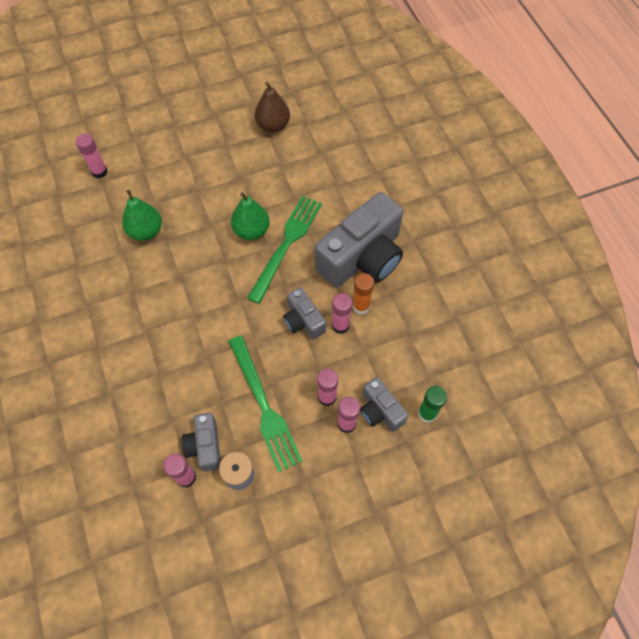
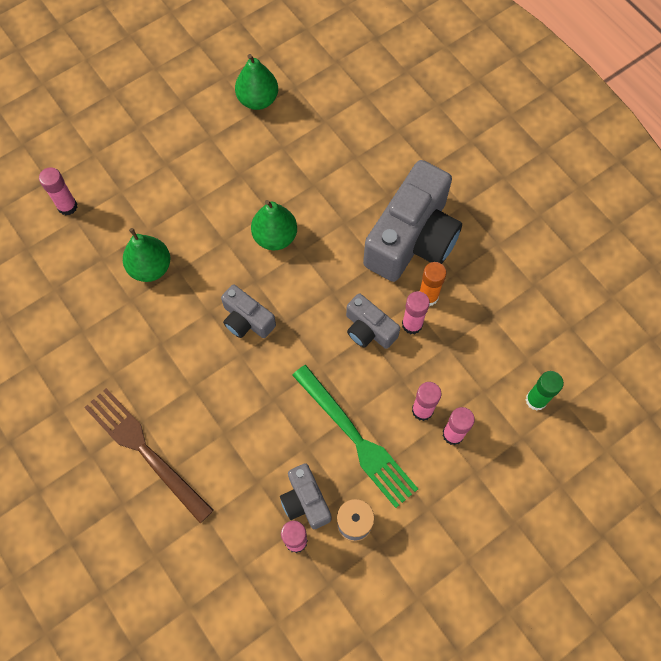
camera: 15 degrees left, 5 degrees up
(91, 371) = (145, 450): none -> brown fork
(273, 125) = (258, 100): brown pear -> green pear
(286, 244) = (321, 243): green fork -> none
(380, 410) = (484, 410): grey camera -> grey camera (247, 320)

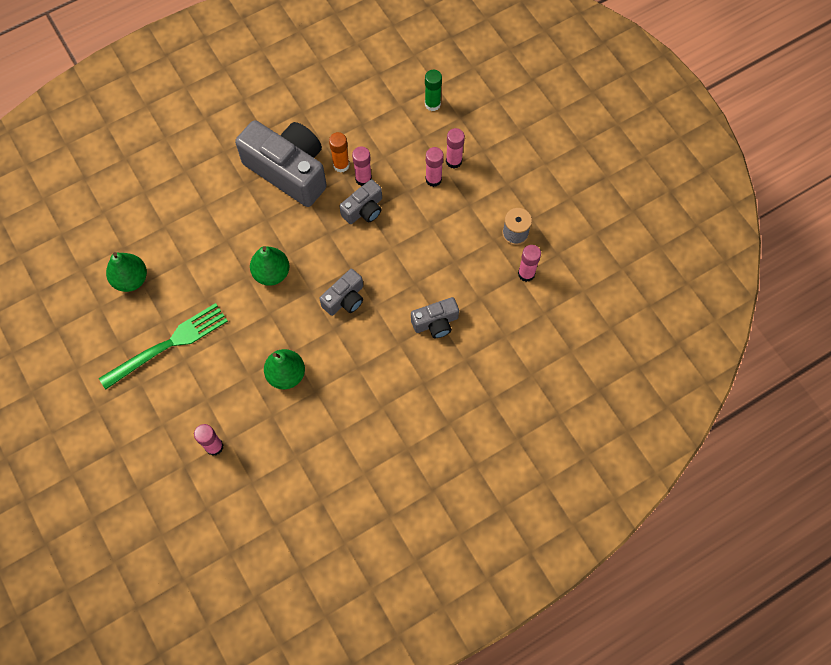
camera: 85 degrees left, 0 degrees up
(145, 450) = (448, 381): brown fork -> none
(305, 501) = (496, 265): grey camera -> grey camera (435, 323)
(356, 439) = (452, 226): green fork -> green fork (169, 344)

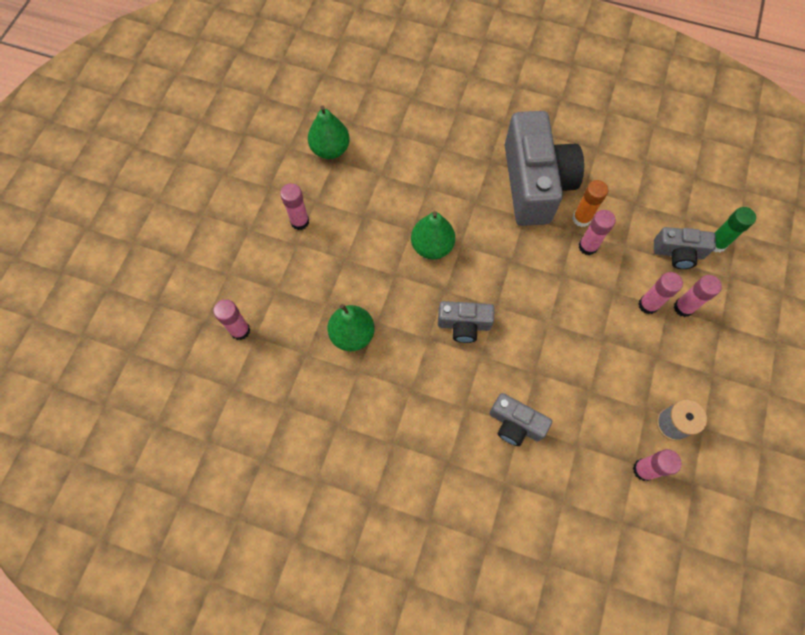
camera: 50 degrees right, 0 degrees up
(169, 344) = (300, 221): green fork -> pink glue stick
(364, 209) = (560, 271): grey camera -> grey camera (678, 253)

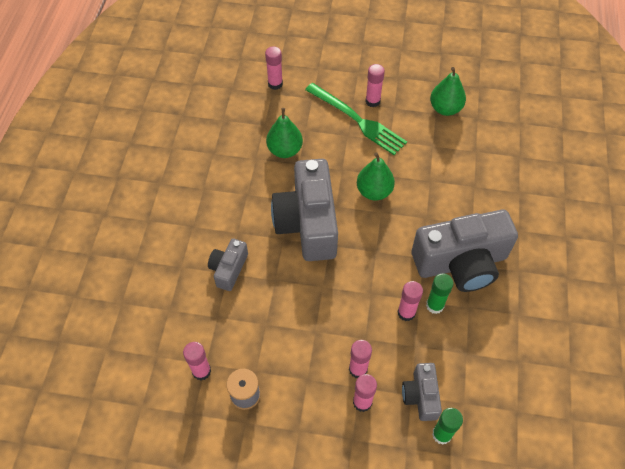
camera: 80 degrees right, 10 degrees down
(325, 244) = (357, 120): none -> green fork
(464, 325) = (307, 223): grey camera -> grey camera, size x2.02
(581, 218) = (435, 305): orange glue stick -> green glue stick

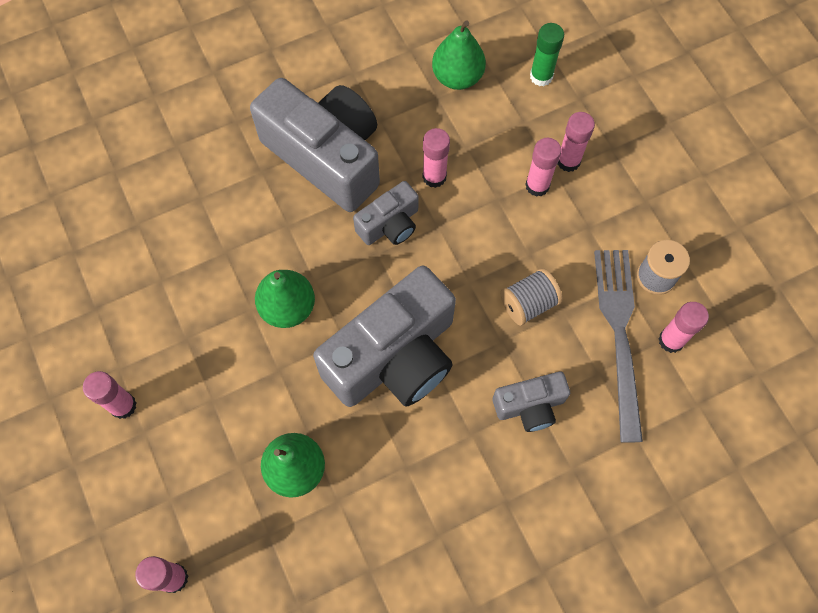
camera: 125 degrees left, 10 degrees up
(229, 345) = (619, 334): none -> grey fork
(285, 309) = (528, 303): none -> grey spool
(357, 120) = (174, 404): green fork -> none
(421, 396) = (518, 113): grey camera -> grey camera (390, 225)
(435, 305) = (403, 154): green glue stick -> none
(445, 108) = (79, 300): green pear -> green pear (457, 77)

